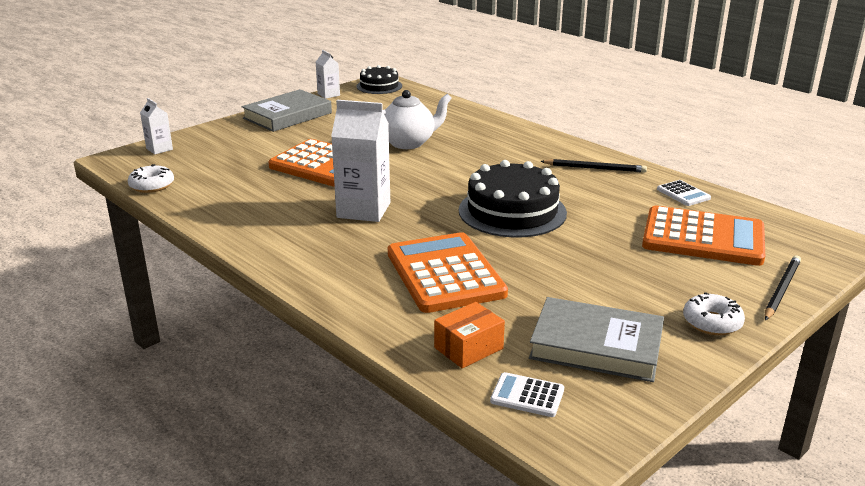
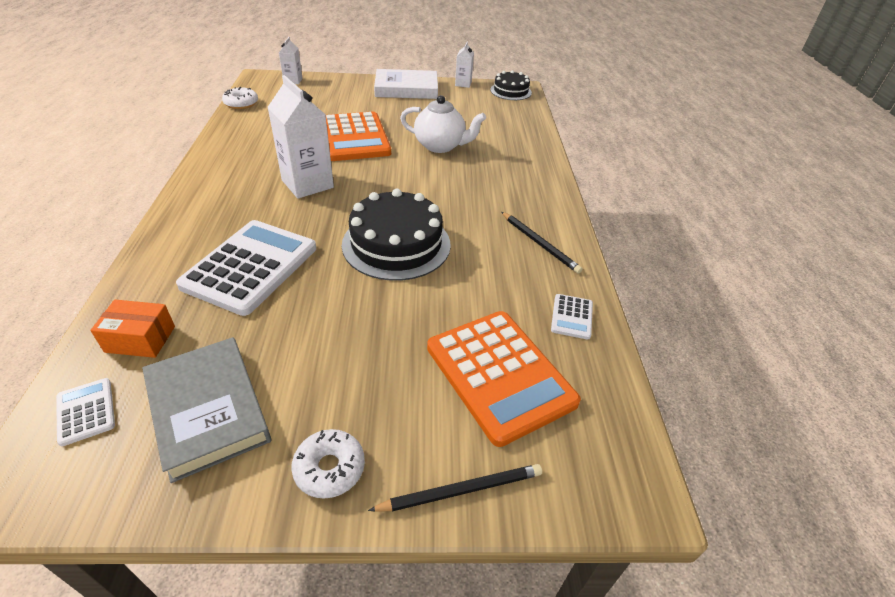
camera: 40 degrees right, 15 degrees up
(287, 116) = (406, 89): grey book -> white book
(445, 274) = (251, 267): orange calculator -> white calculator

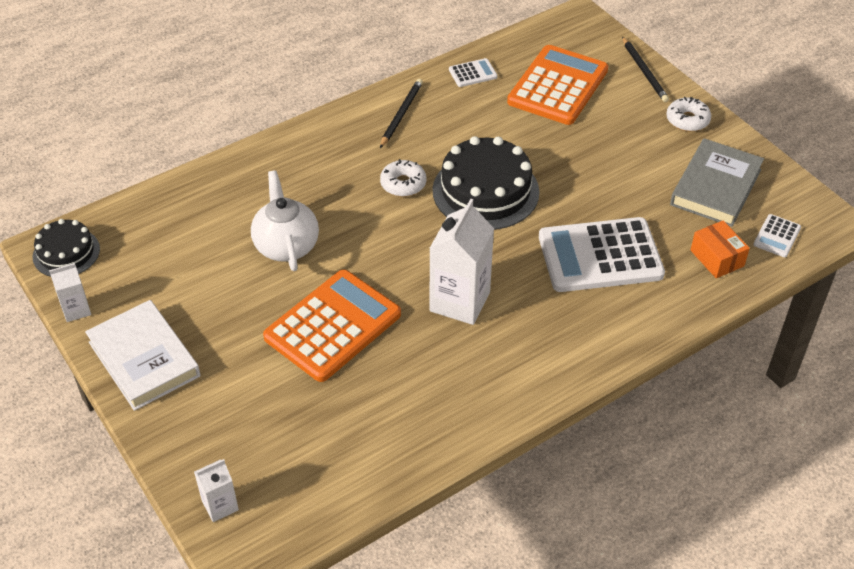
camera: 120 degrees left, 5 degrees up
(241, 103) = (345, 503): white donut -> white donut (403, 184)
(461, 490) = (644, 72): black pencil -> black pencil turned 150 degrees counterclockwise

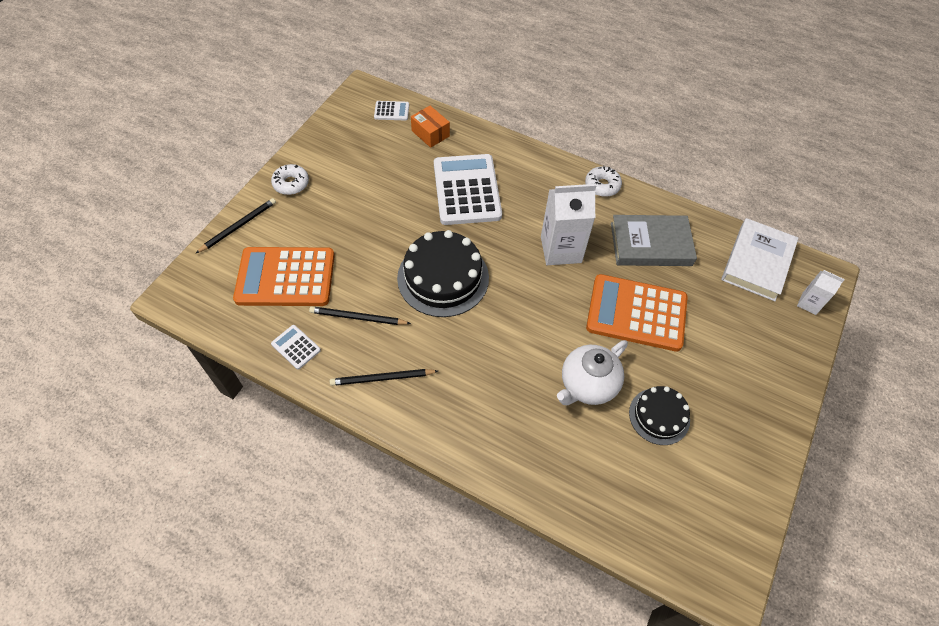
camera: 120 degrees left, 10 degrees up
(66, 253) = (719, 563): black cake -> black cake (659, 416)
(76, 310) = (761, 505): white carton -> none
(144, 359) = (758, 419): white book -> white book (757, 262)
(403, 184) = (468, 336): white donut -> white donut (602, 185)
(478, 118) = (358, 318): none -> black pencil
(600, 256) = (467, 190): white calculator -> white calculator turned 150 degrees counterclockwise
(715, 187) = (360, 150): grey book -> grey book (650, 244)
(717, 258) = (430, 133): orange box -> orange box turned 75 degrees counterclockwise

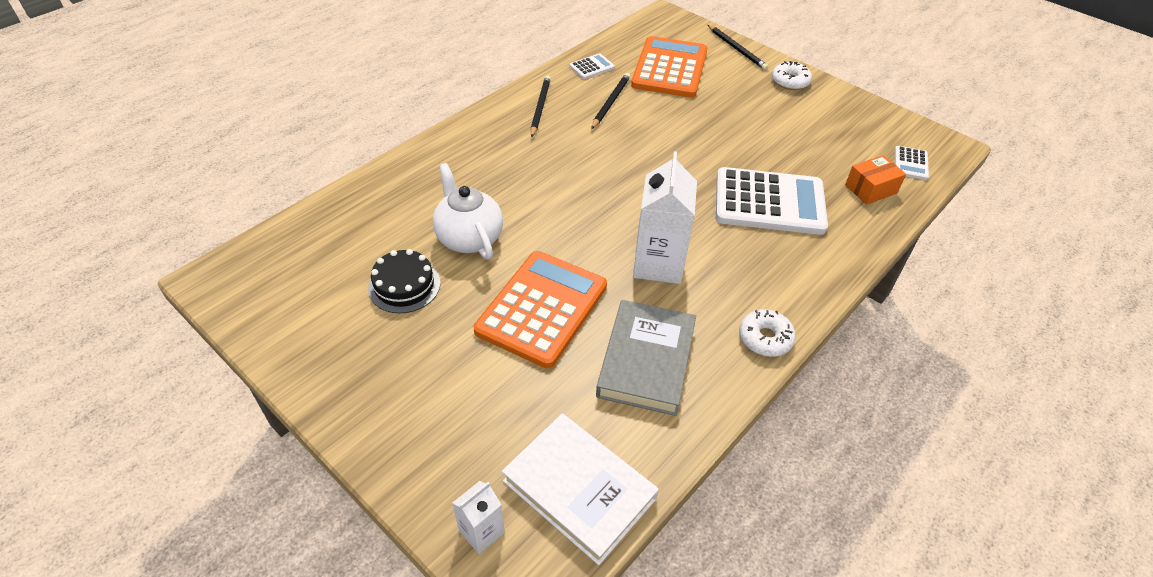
camera: 105 degrees right, 10 degrees down
(443, 277) = (642, 161): black cake -> none

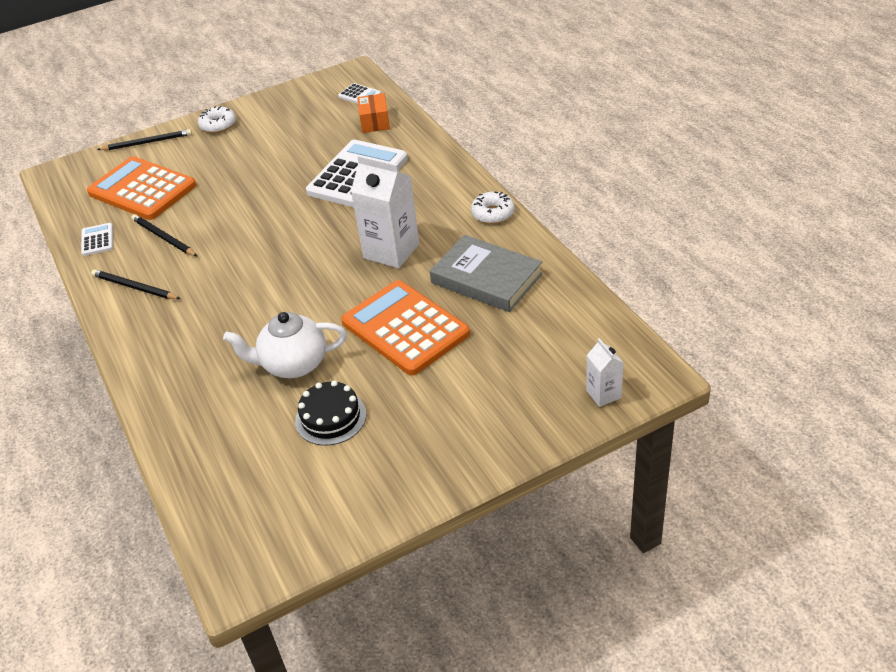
camera: 65 degrees left, 5 degrees down
(579, 489) = (586, 335): white book -> none

